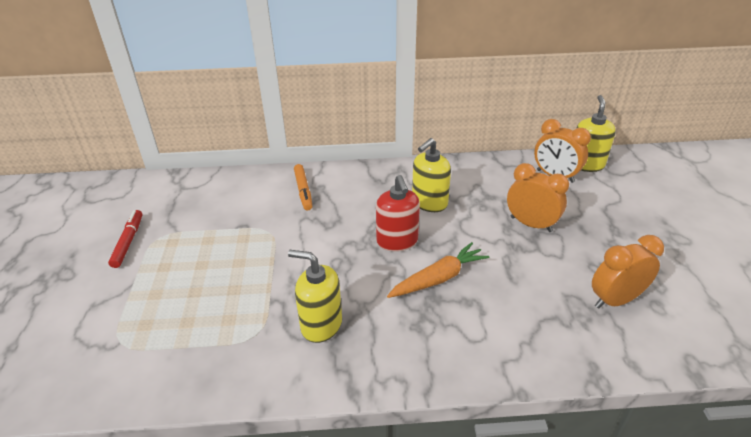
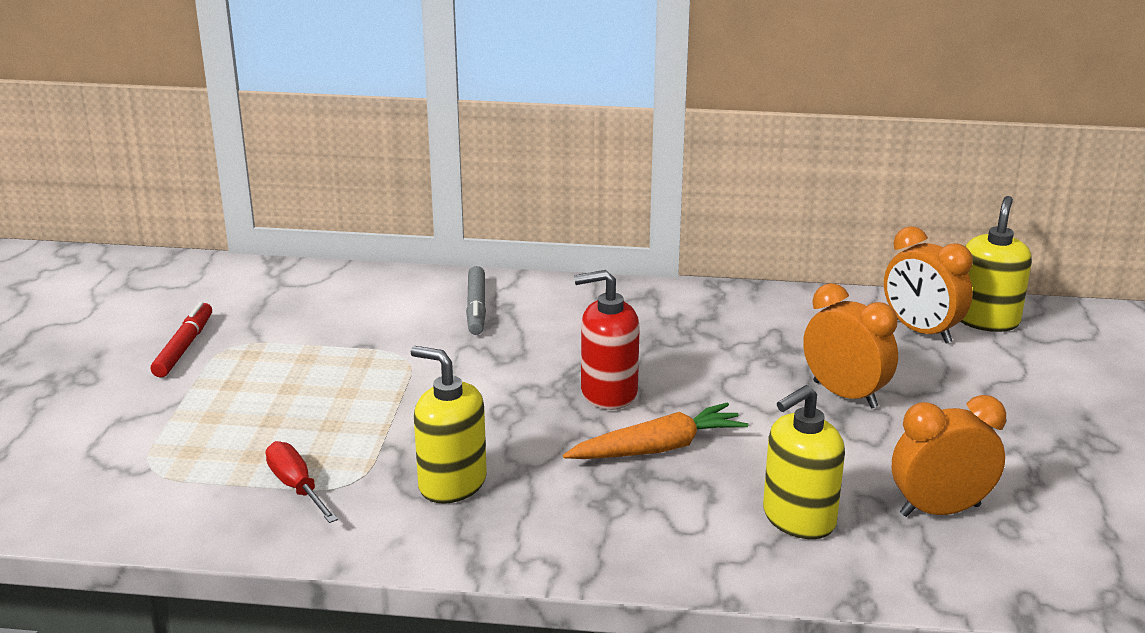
camera: 10 degrees right, 10 degrees down
(221, 343) = (297, 487): none -> red screwdriver
(303, 191) = (476, 308): orange marker -> grey marker
(397, 241) = (608, 393): red soap dispenser -> red soap dispenser turned 90 degrees clockwise
(429, 203) = (682, 346): yellow soap dispenser -> yellow soap dispenser (798, 518)

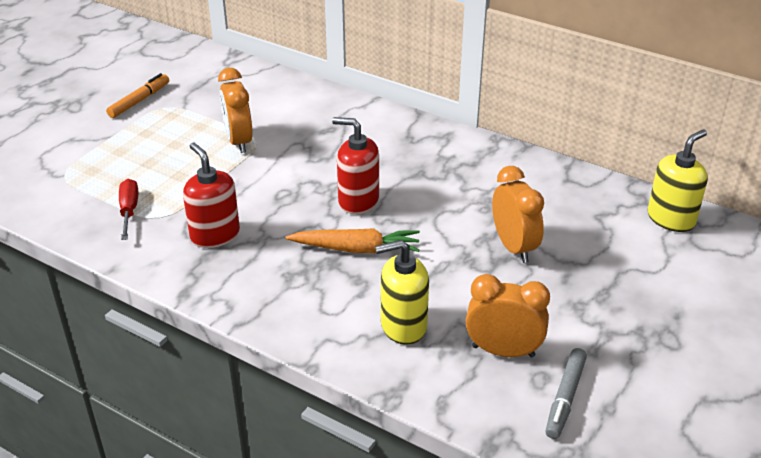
camera: 25 degrees right, 10 degrees up
(184, 347) = (139, 101): red marker -> orange marker
(452, 483) = (215, 235): yellow soap dispenser -> red soap dispenser
(476, 308) = (326, 117): grey marker -> grey marker (565, 398)
(921, 331) = (612, 214): orange clock -> orange clock (239, 141)

